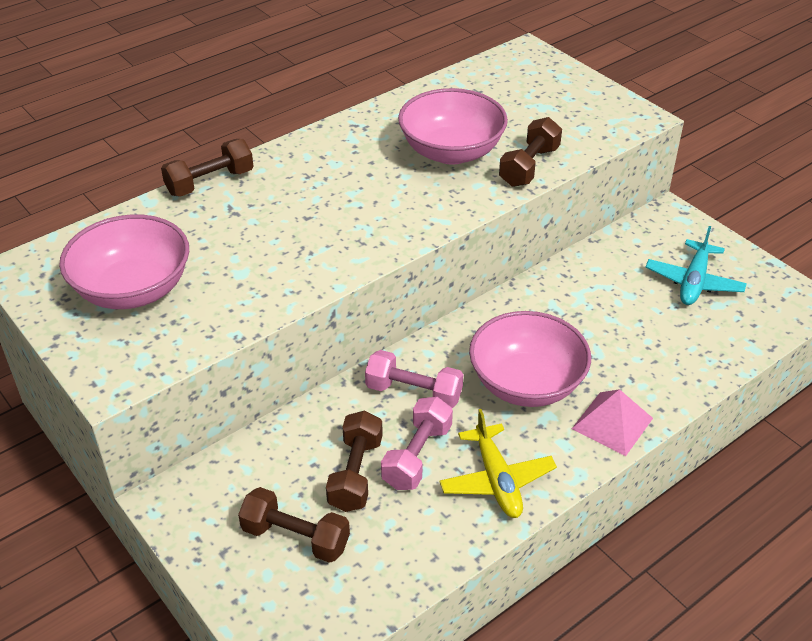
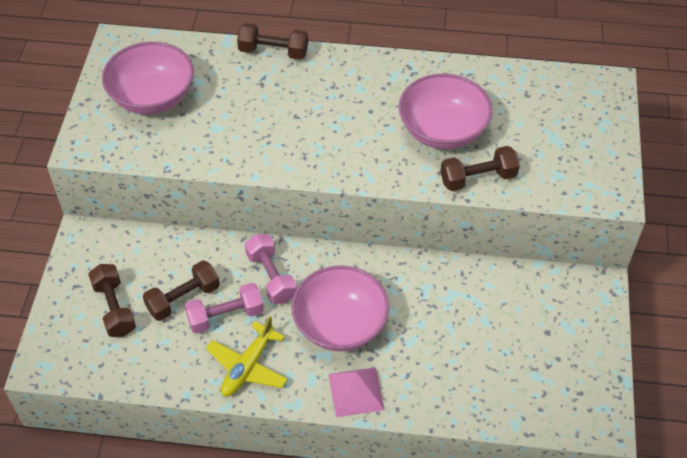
camera: 45 degrees right, 10 degrees up
(693, 282) = (543, 347): turquoise plane -> none

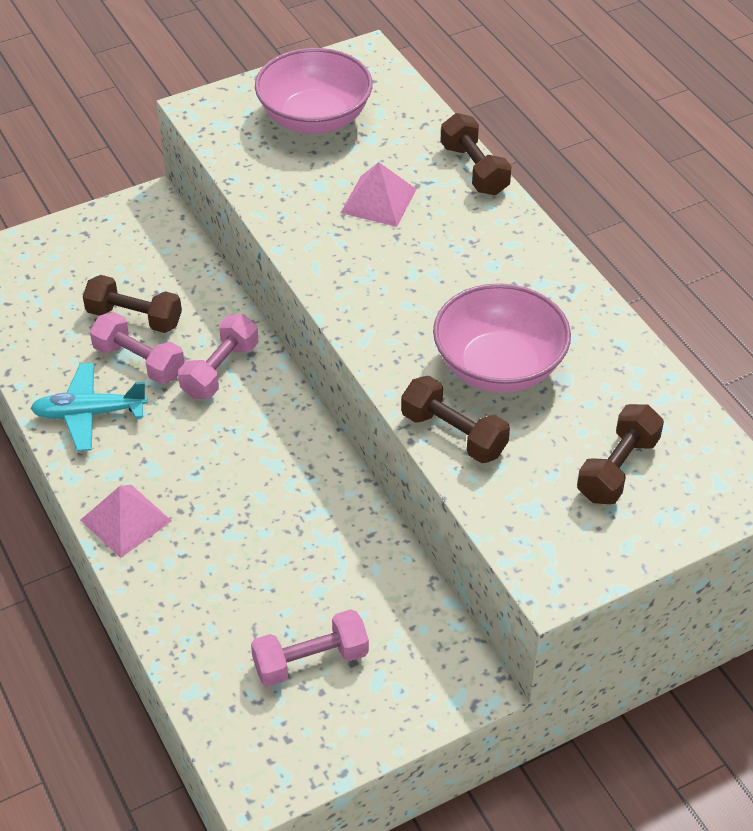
camera: 55 degrees right, 5 degrees down
(114, 308) = (81, 275): brown dumbbell -> brown dumbbell (618, 468)
(248, 366) = (89, 413): yellow plane -> turquoise plane
(258, 108) = (378, 201): none -> pink pyramid
(340, 325) = (204, 461): pink bowl -> none
(533, 352) = (311, 661): none -> pink dumbbell

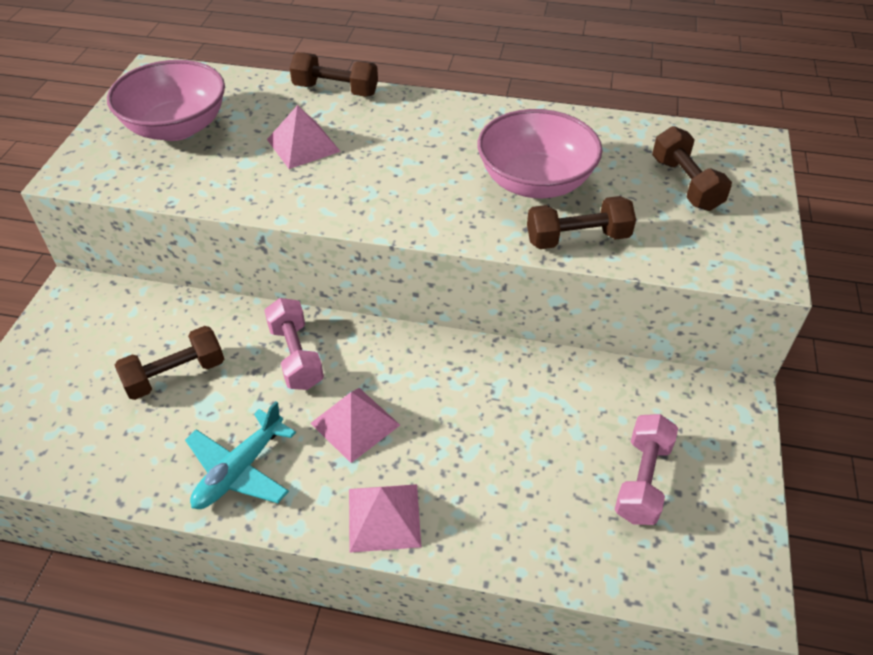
camera: 50 degrees left, 0 degrees up
(139, 361) = (225, 401): pink dumbbell -> none
(191, 449) = (355, 424): none -> pink pyramid

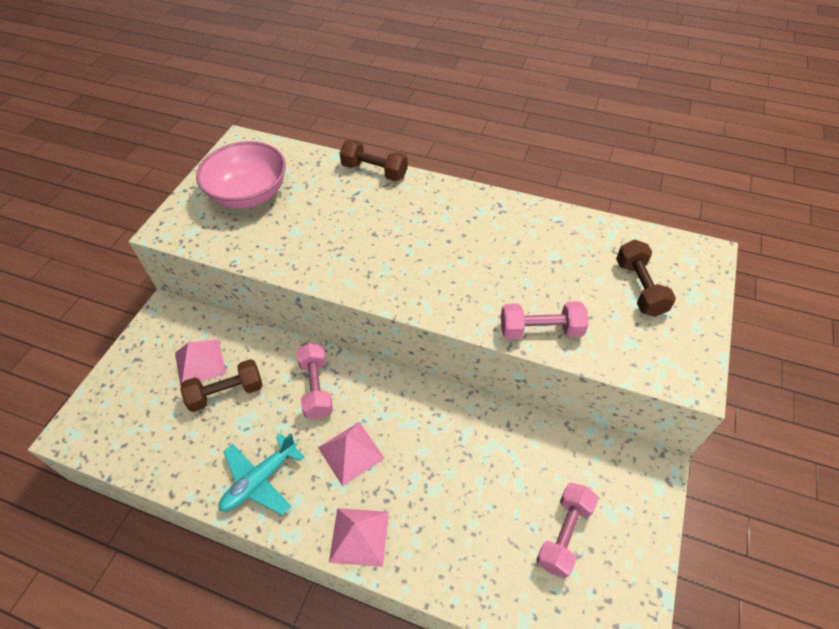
camera: 10 degrees right, 5 degrees up
(303, 145) = (341, 220): pink pyramid -> pink pyramid (200, 363)
(535, 182) = (516, 273): pink bowl -> none
(577, 238) = (540, 330): brown dumbbell -> pink dumbbell

